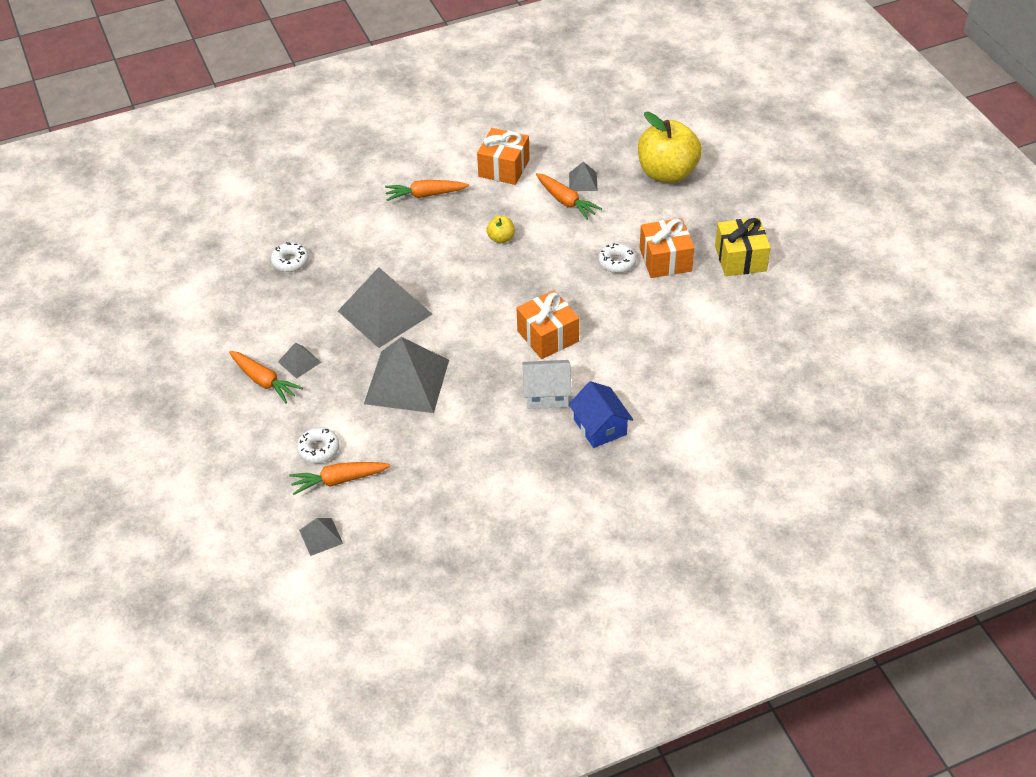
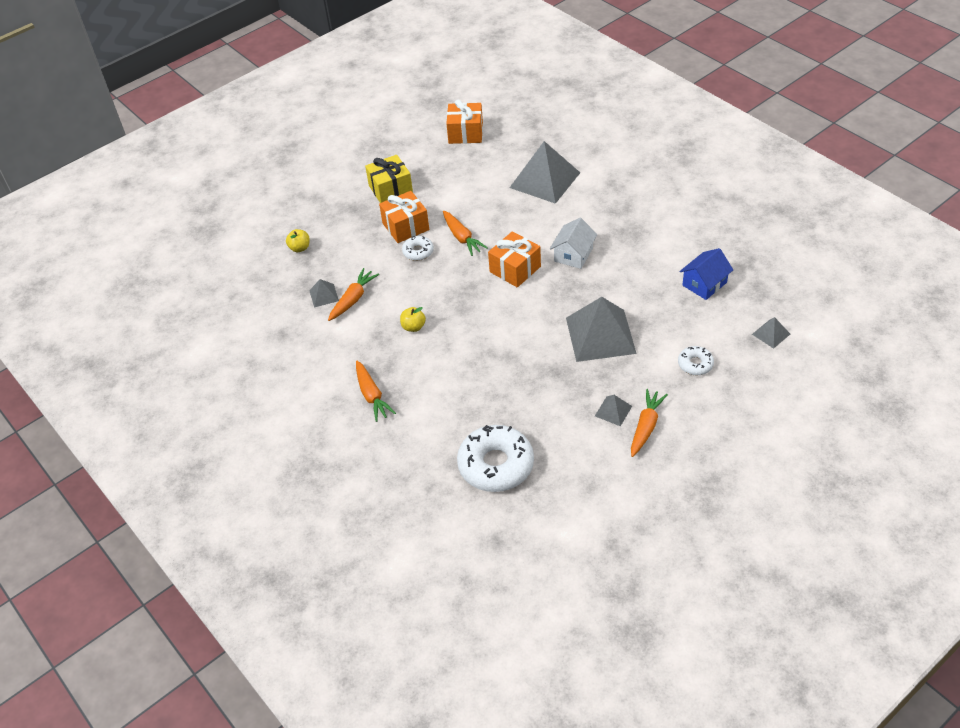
camera: 105 degrees left, 0 degrees up
(290, 261) = (496, 465): white donut -> white donut, size x2.03
(339, 480) = (716, 342): orange carrot -> orange carrot (462, 237)
(385, 312) = (531, 374): grey pyramid -> grey pyramid (545, 180)
(504, 168) = (319, 352): orange gift -> orange gift (465, 133)
(547, 394) = (573, 254): white house -> white house turned 45 degrees clockwise
(600, 427) = (590, 221): blue house -> blue house (704, 284)
(667, 173) = (300, 248): yellow apple -> yellow apple, size x0.43

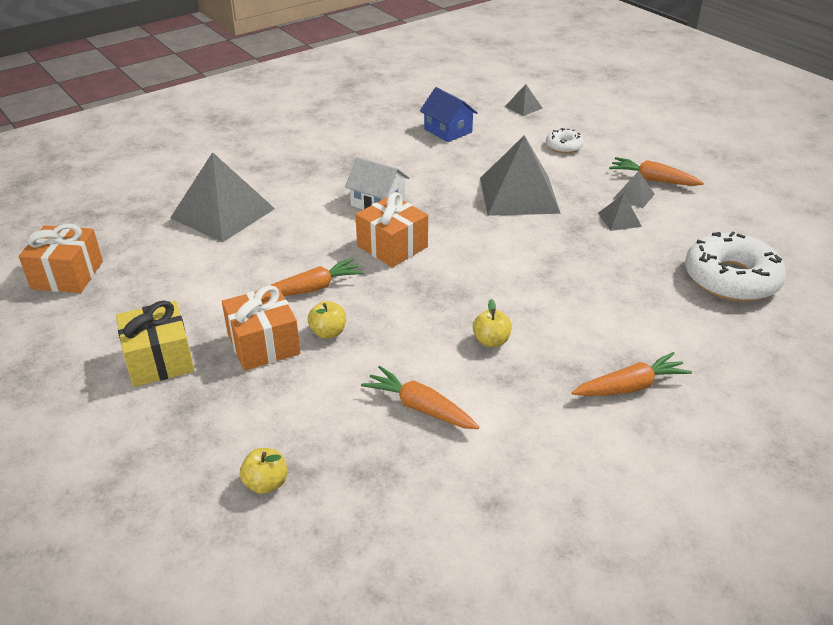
camera: 90 degrees left, 10 degrees down
(324, 295) = (403, 446): grey pyramid -> grey pyramid (619, 219)
(418, 252) = (328, 332): white donut -> yellow apple

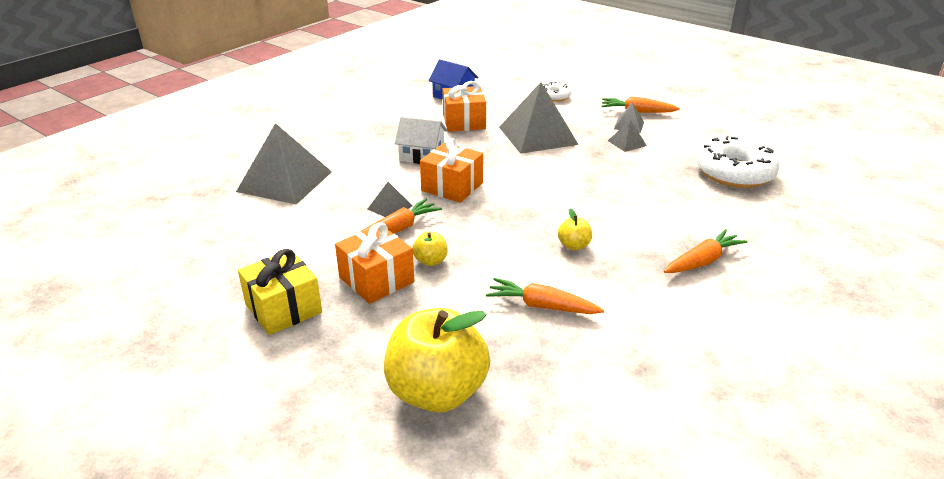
camera: 15 degrees left, 5 degrees down
(67, 275) = (156, 252): orange gift -> orange gift (464, 122)
(266, 483) = (437, 392): yellow apple -> yellow apple, size x2.33
(523, 107) = (507, 72): grey pyramid -> grey pyramid (389, 207)

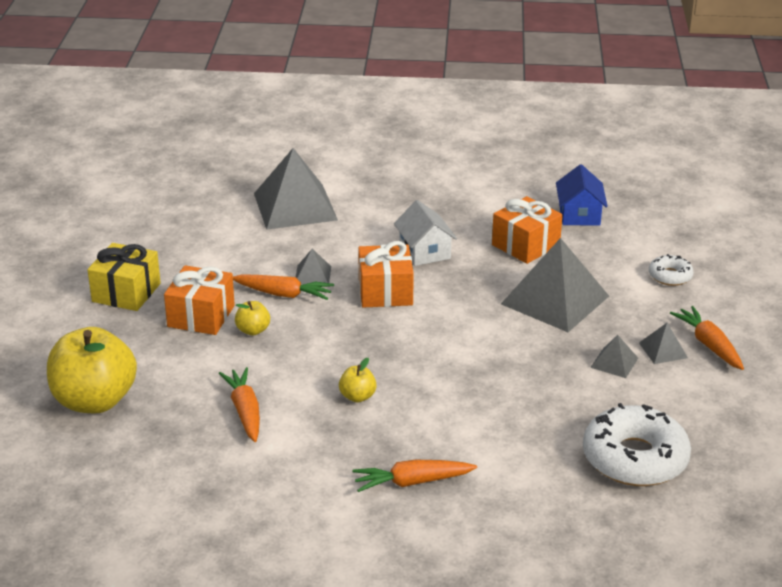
camera: 55 degrees right, 0 degrees up
(702, 261) = (412, 482): orange carrot -> orange carrot turned 150 degrees clockwise

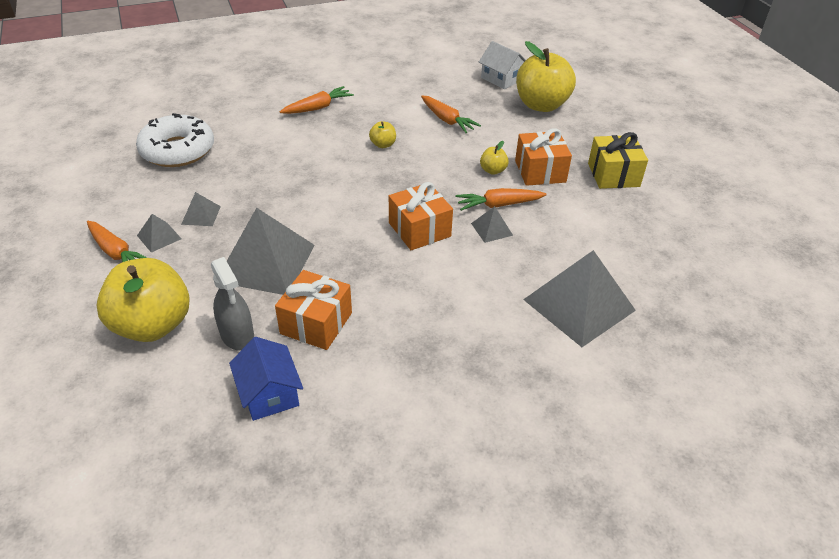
camera: 155 degrees right, 10 degrees up
(424, 251) = (413, 284): white house -> white house (501, 79)
(596, 253) = (237, 335): none -> grey spray bottle
(670, 276) = (153, 325): white donut -> yellow apple

